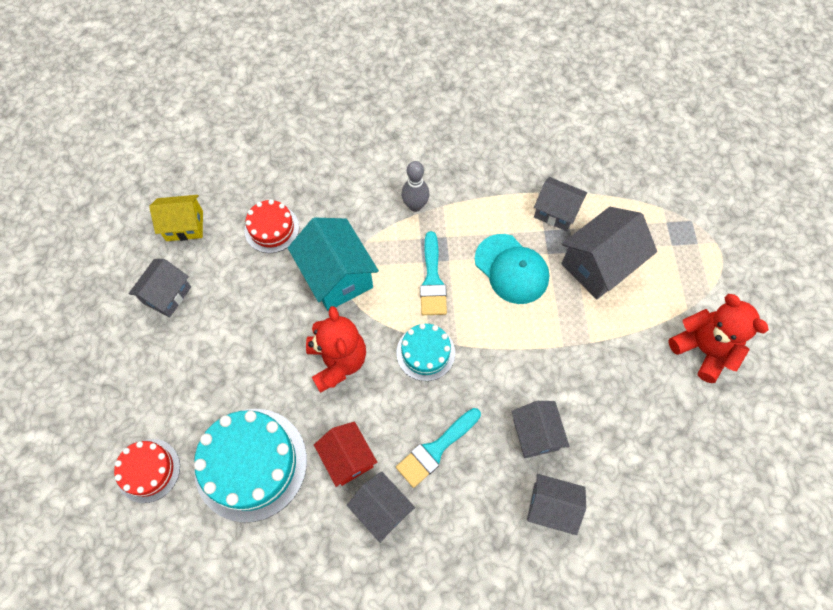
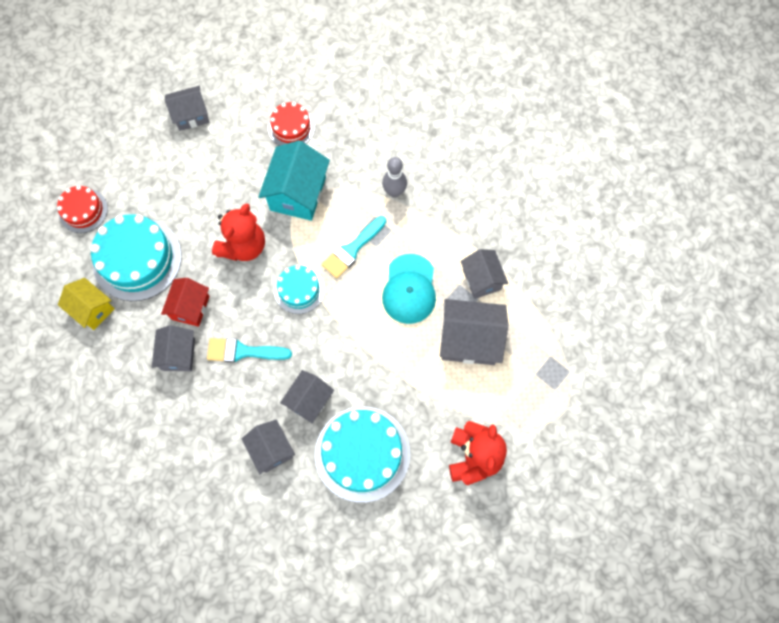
camera: 45 degrees right, 5 degrees up
(184, 226) = (243, 80): yellow house -> yellow house (92, 309)
(624, 433) = (362, 454): none -> turquoise cake

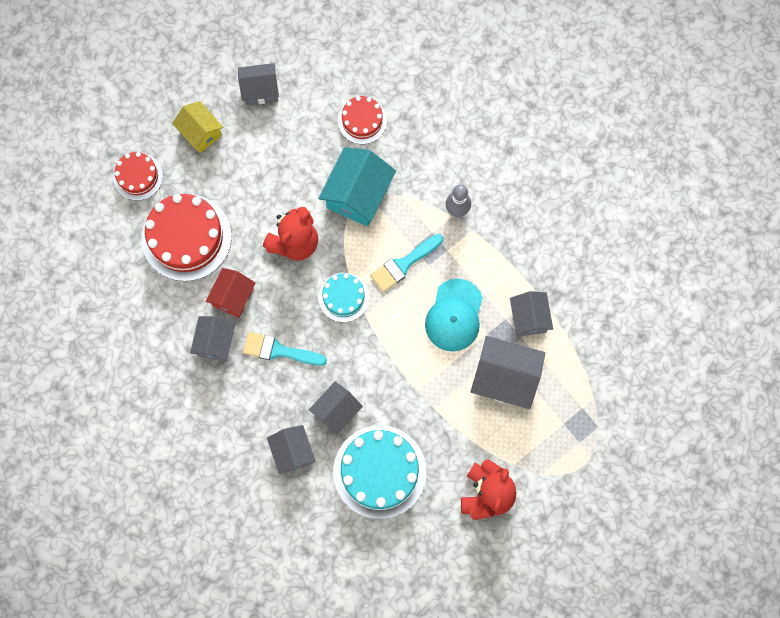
camera: 10 degrees right, 5 degrees up
(92, 309) = (136, 282): yellow house -> yellow house (200, 132)
(137, 259) = (186, 237): turquoise cake -> red cake

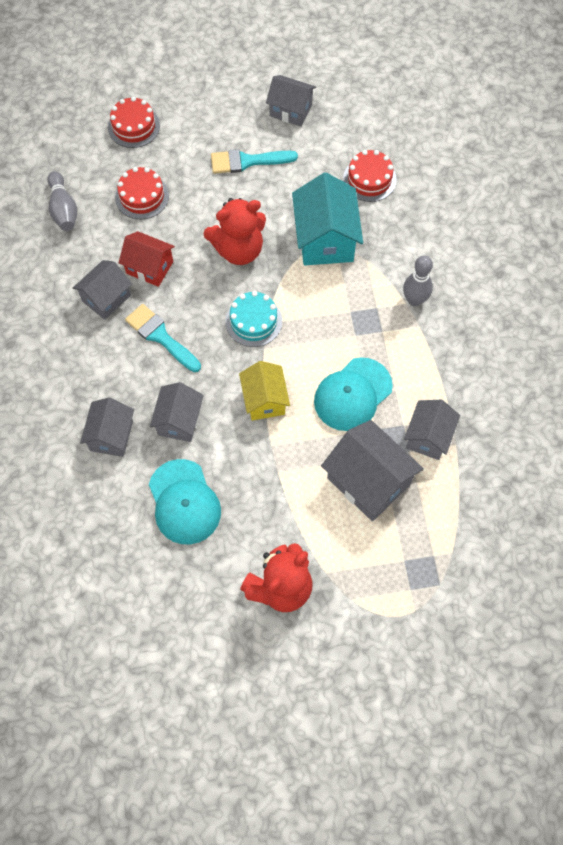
camera: 30 degrees right, 10 degrees down
(129, 284) = (63, 209): none -> grey bowling pin
(186, 237) = (142, 196): red cake -> red cake, size x0.56
(200, 132) = (213, 118): yellow house -> yellow house (264, 400)
(233, 297) = (149, 267): red house -> red house turned 60 degrees clockwise
(336, 411) = (179, 421): grey house -> grey house turned 60 degrees counterclockwise
(358, 195) = (325, 239): turquoise house -> turquoise house turned 60 degrees counterclockwise
(379, 471) = (184, 502): turquoise cake -> turquoise cap
(404, 264) = (331, 322): turquoise brush -> turquoise brush (247, 161)

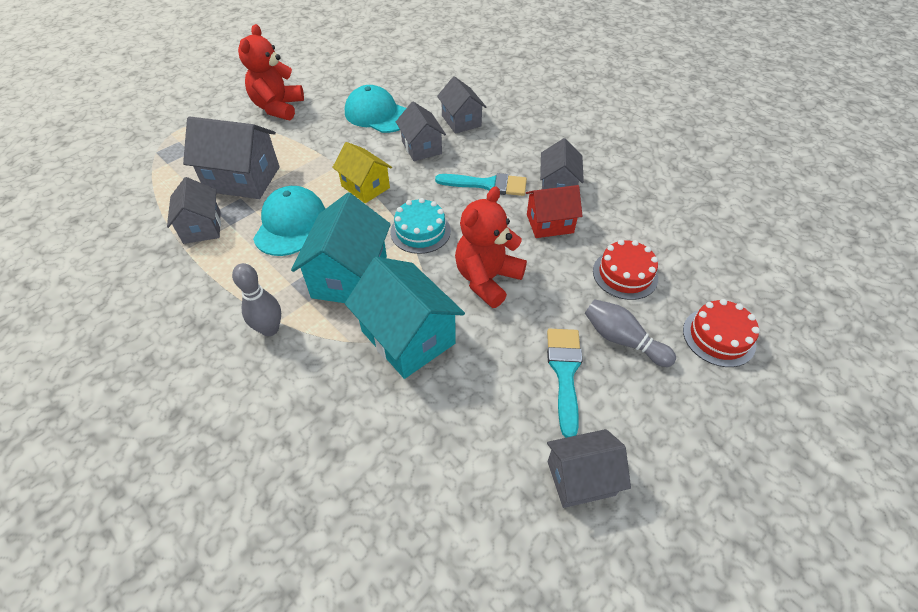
camera: 145 degrees right, 15 degrees down
(63, 209) = (673, 227): grey bowling pin -> grey bowling pin (622, 340)
(247, 161) = (565, 373): turquoise brush -> turquoise brush turned 45 degrees counterclockwise
(335, 311) = (349, 276): none -> turquoise house
(369, 179) = (406, 441): red cake -> none

